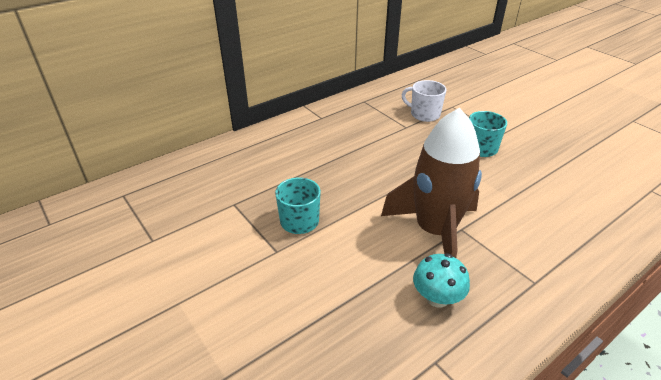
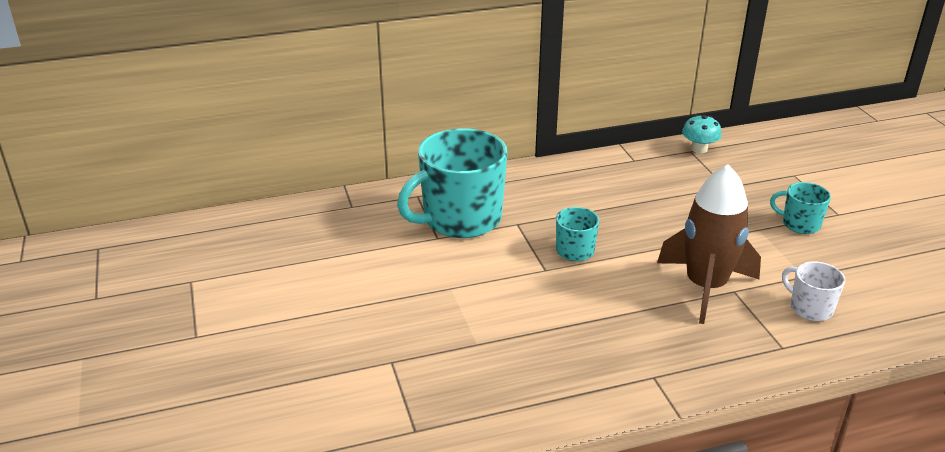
camera: 20 degrees right, 5 degrees down
(173, 212) = (460, 219): none -> turquoise mug
(424, 114) = (754, 177): white mug -> white mug (810, 308)
(437, 297) = (679, 336): turquoise mushroom -> turquoise mushroom (699, 149)

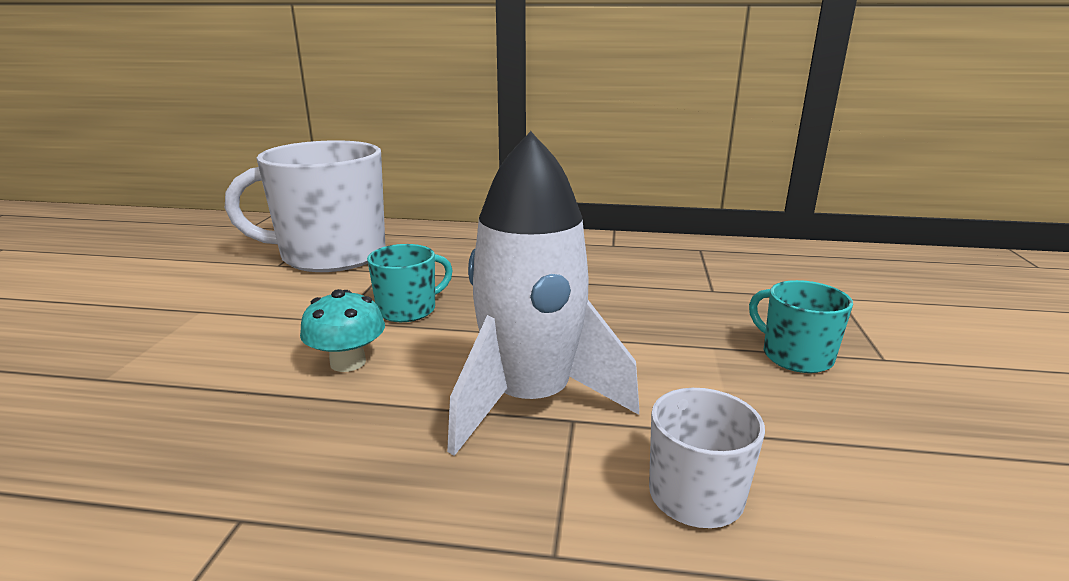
camera: 25 degrees right, 10 degrees down
(460, 219) = (331, 255): turquoise mug -> white mug
(699, 149) = (714, 249): turquoise mushroom -> turquoise mushroom (348, 362)
(705, 287) = (531, 400): brown rocket -> white rocket

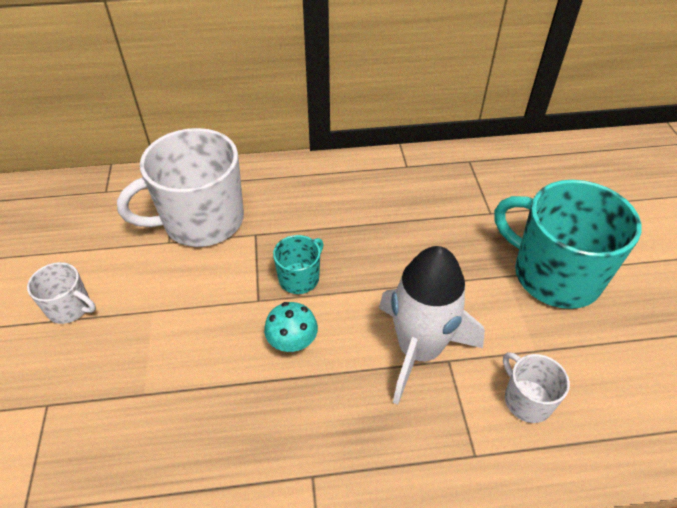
camera: 15 degrees left, 25 degrees up
(113, 295) = (70, 307): none -> white mug
(795, 356) = (554, 274): turquoise mug -> turquoise mug, size x2.12

